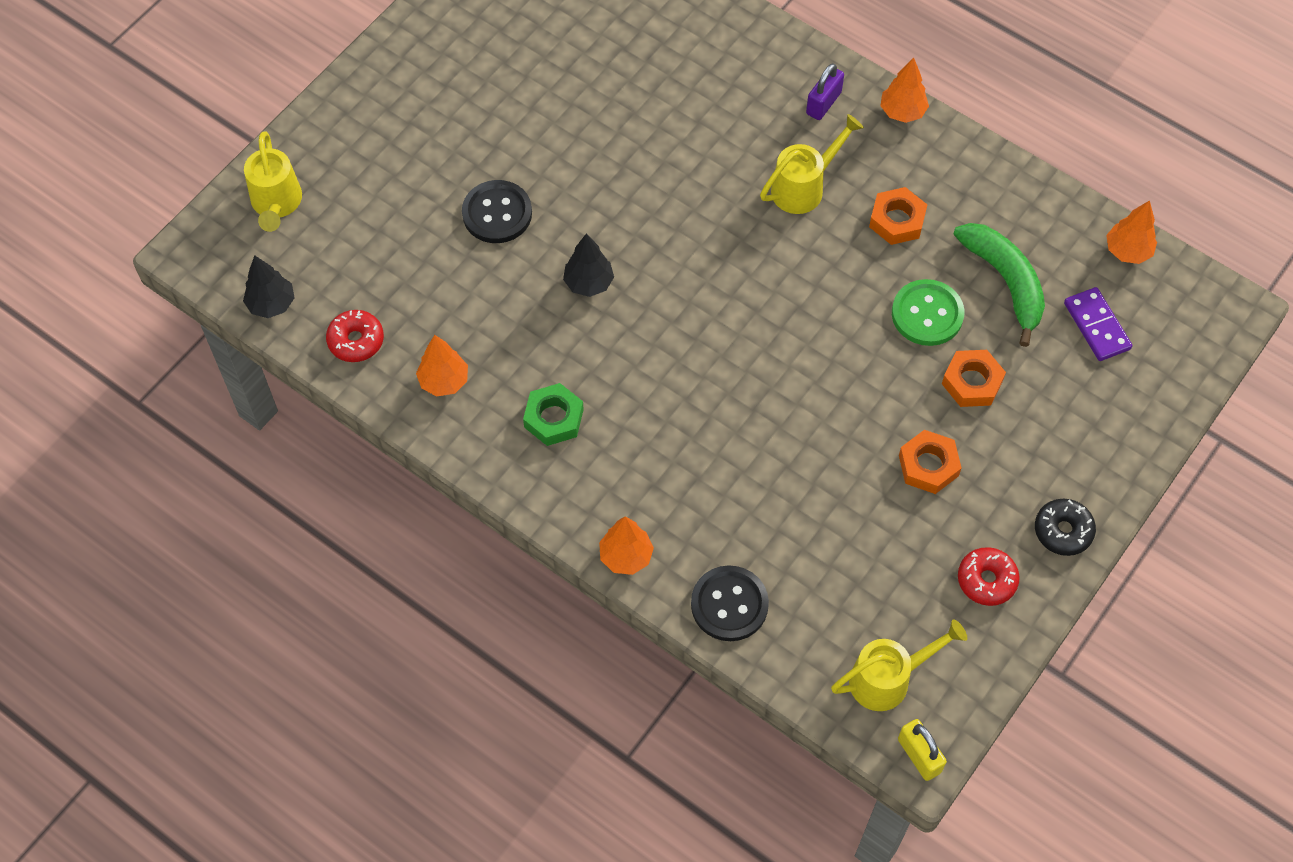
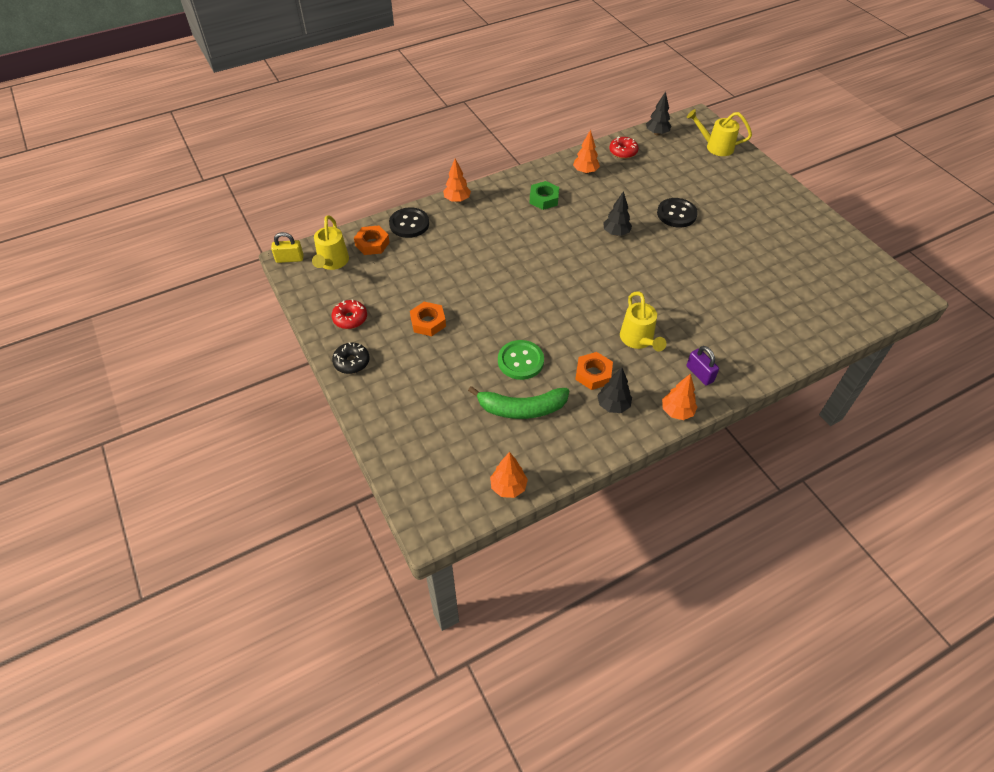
camera: 115 degrees right, 10 degrees down
(935, 182) = (613, 405): none -> black tree
(972, 382) = (465, 362): orange nut -> orange nut (372, 244)
(1096, 326) = (464, 441): purple domino -> none

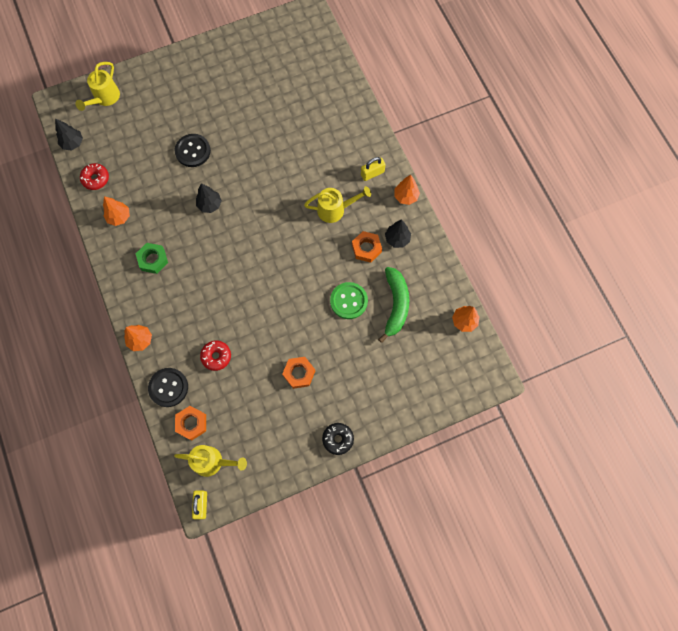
camera: 85 degrees left, 20 degrees up
(350, 318) = (287, 442): red donut -> red donut (216, 356)
(699, 374) = (372, 173): purple padlock -> yellow padlock

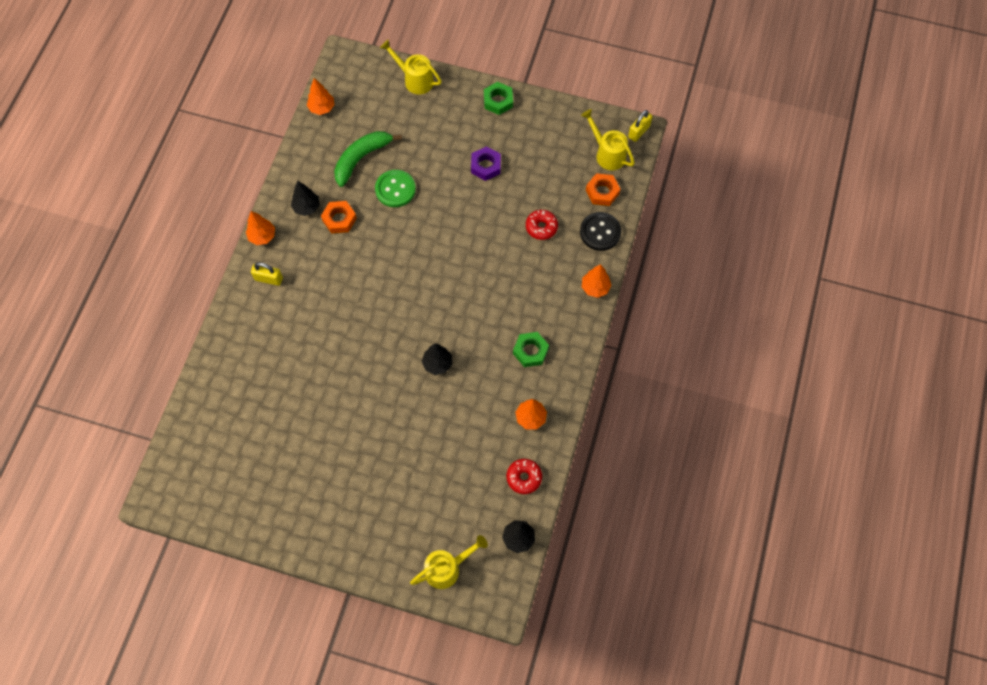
camera: 140 degrees left, 5 degrees down
(193, 151) = (408, 432): black button -> none
(299, 373) = (486, 166): orange nut -> purple nut
(335, 210) = (332, 272): yellow watering can -> yellow watering can (415, 80)
(338, 439) = (498, 101): black donut -> green nut

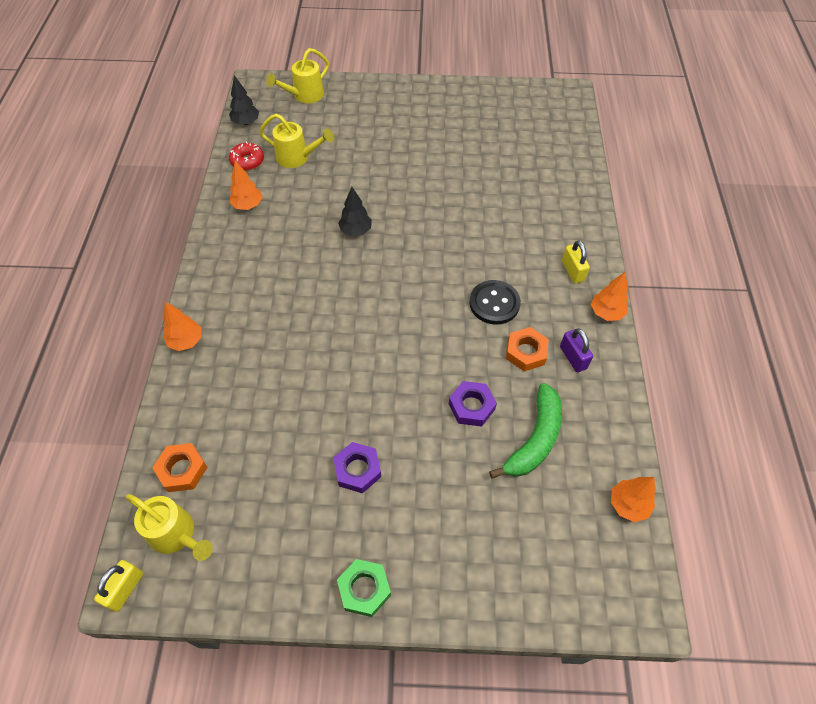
camera: 165 degrees right, 10 degrees down
(269, 279) = (572, 271): yellow padlock -> yellow padlock turned 75 degrees clockwise
(306, 207) = (573, 357): black tree -> purple padlock
(395, 189) = (471, 406): green button -> purple nut
(415, 80) = (510, 595): yellow watering can -> yellow watering can (297, 158)
(530, 351) = (257, 261): green nut -> none
(541, 227) = (264, 400): red donut -> none
(600, 232) = (183, 411): black button -> black button (494, 303)

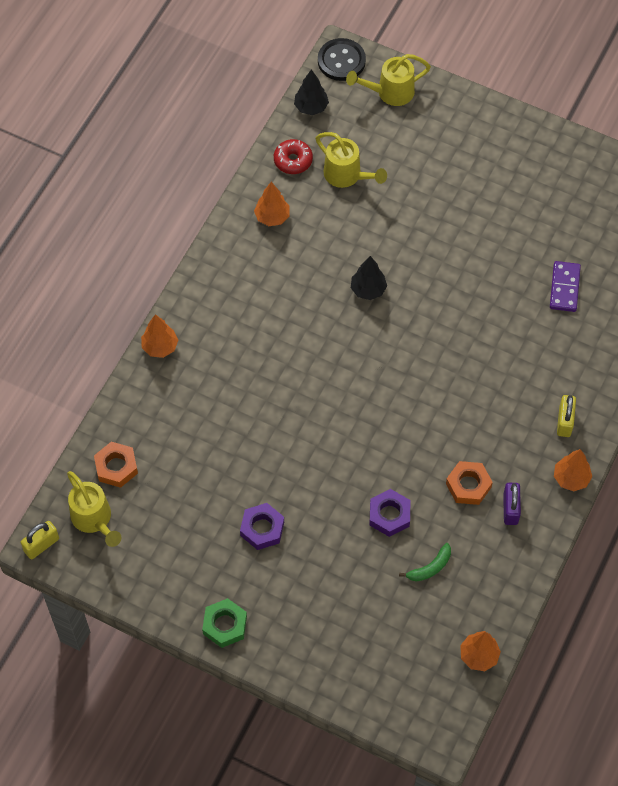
camera: 25 degrees right, 5 degrees up
(494, 303) = (466, 424): black button -> black button (341, 61)
(511, 177) = (564, 288): none -> purple domino
(535, 439) = (430, 567): green banana -> green banana, size x0.53

